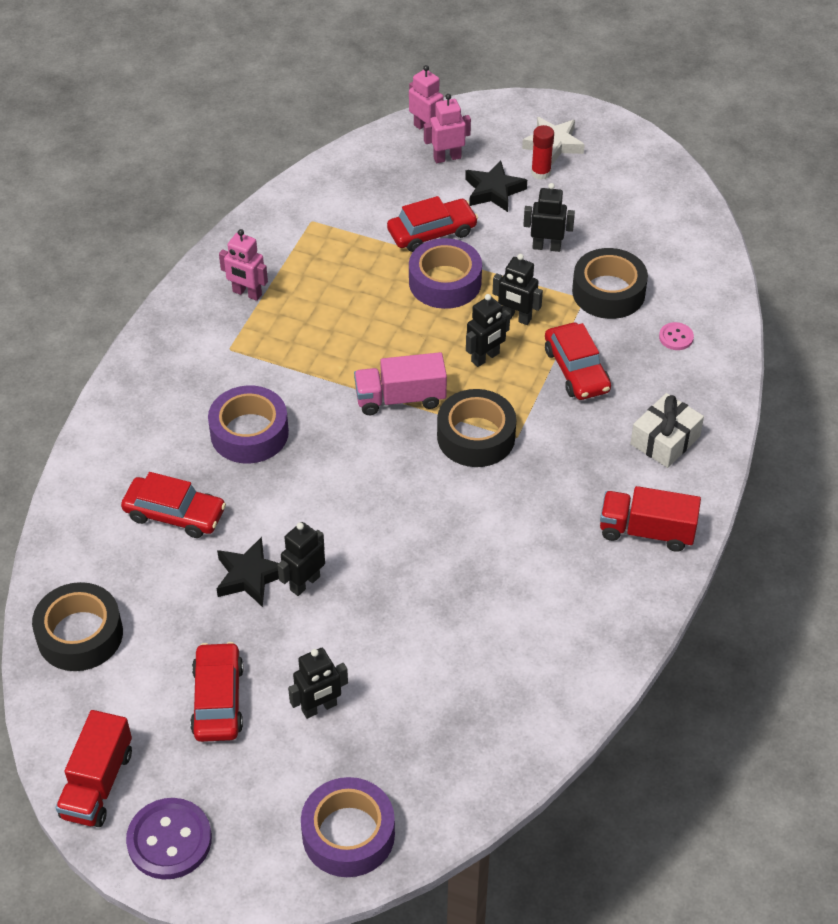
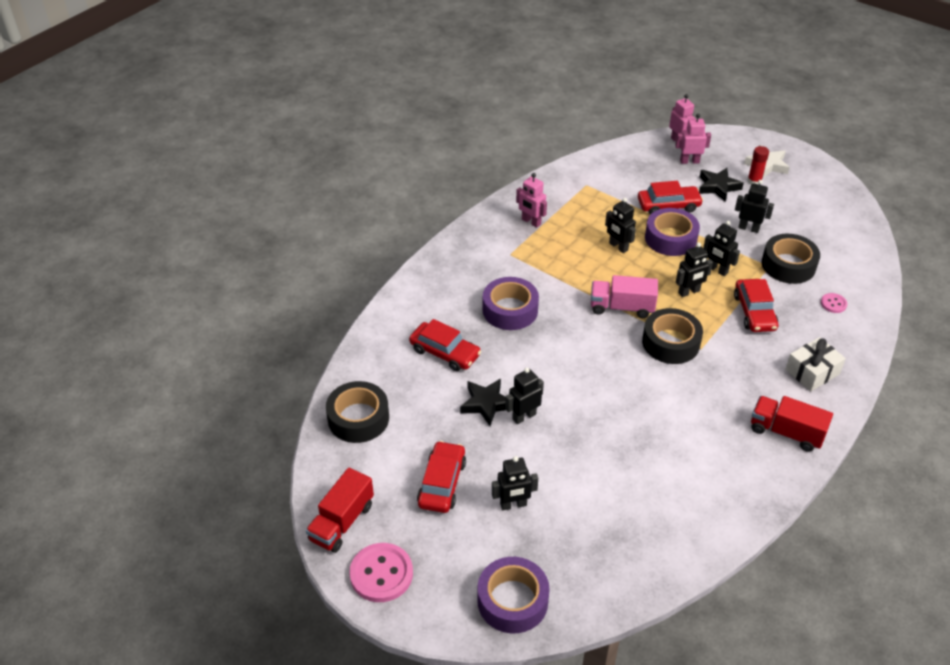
camera: 15 degrees right, 5 degrees down
(169, 840) = (381, 574): purple button -> pink button
(376, 308) = (618, 247): none -> black robot

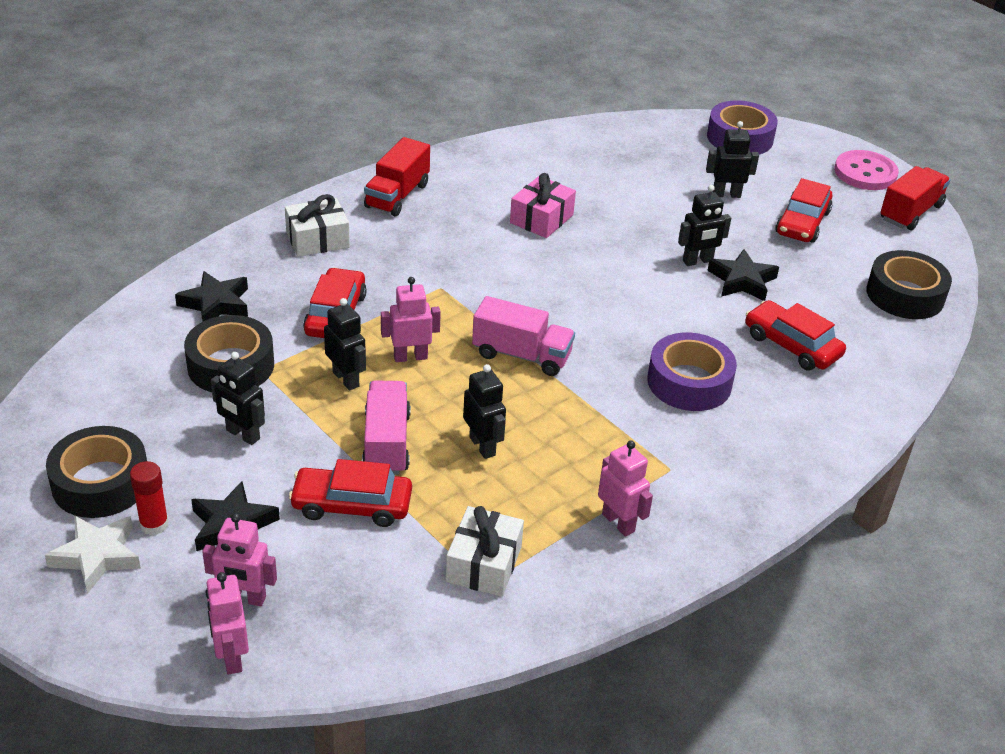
camera: 170 degrees left, 5 degrees down
(590, 192) = (484, 564): none -> white gift
(660, 434) = (541, 219): none -> pink gift
(670, 238) = (386, 443): purple tape -> pink truck
(670, 342) = (476, 301): black tape -> black tape (101, 483)
(689, 292) = (410, 357): black robot -> pink robot
(786, 432) = (397, 196): red truck -> red truck turned 75 degrees clockwise
(833, 304) = (216, 304): pink button -> black star

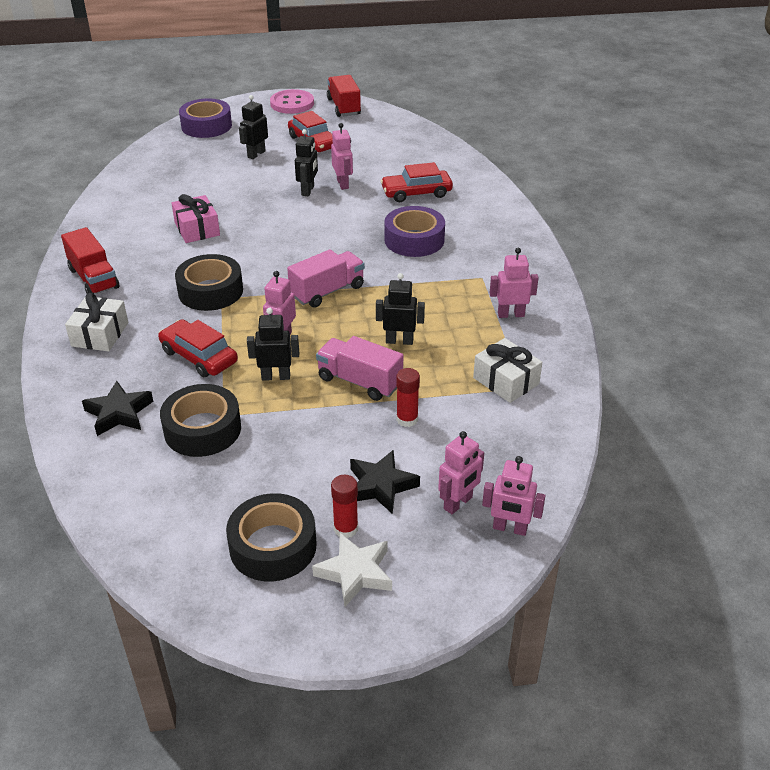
camera: 55 degrees left, 0 degrees up
(242, 435) = (288, 449): black robot -> none
(352, 505) = (407, 419): red car -> red glue stick
(742, 281) = (343, 184): black star -> pink robot
(905, 295) = (411, 140): black tape -> black tape (210, 291)

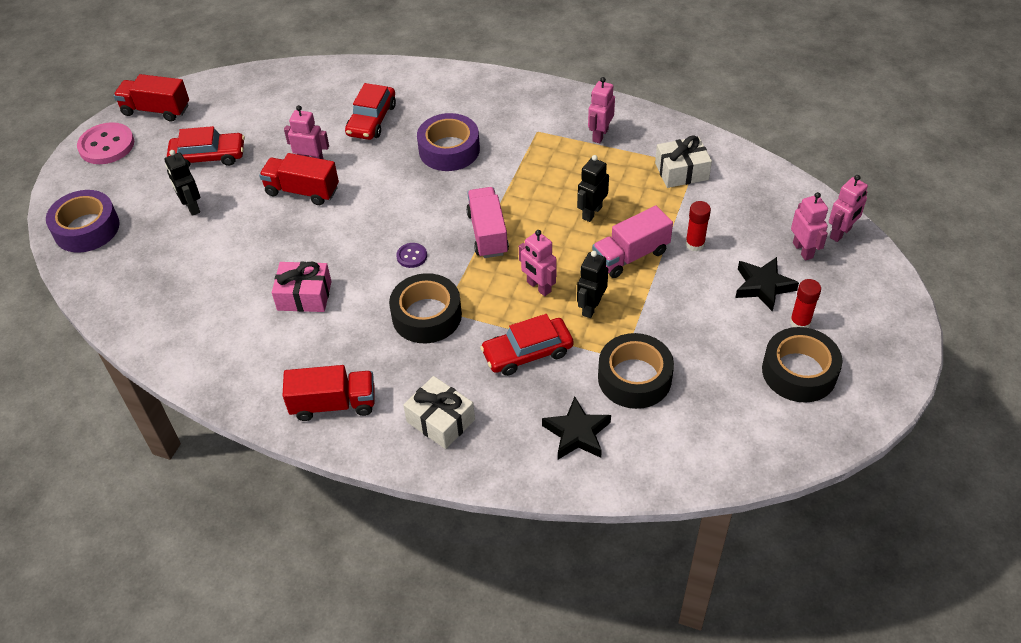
camera: 60 degrees left, 10 degrees up
(273, 262) = (412, 256): none -> purple button
(308, 191) = (302, 191): black robot -> red truck
(355, 573) = (847, 332): white star -> none

